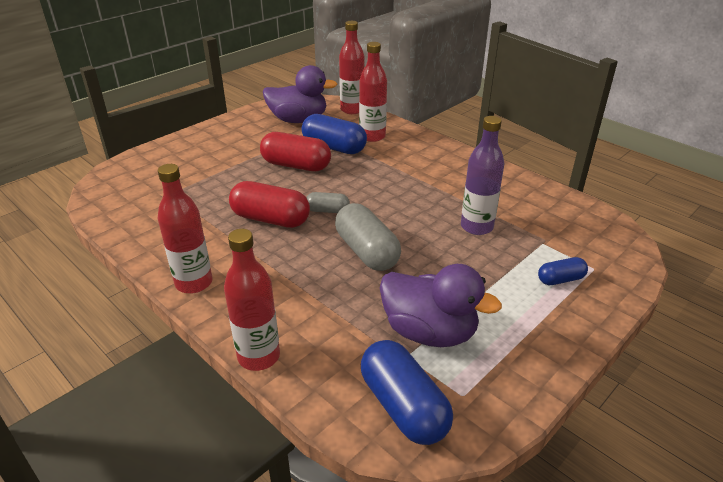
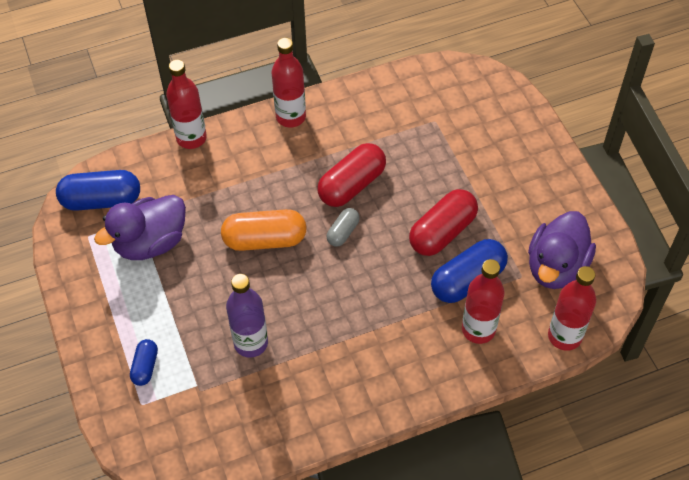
camera: 115 degrees right, 20 degrees up
(367, 251) = (265, 240): grey capsule -> orange capsule

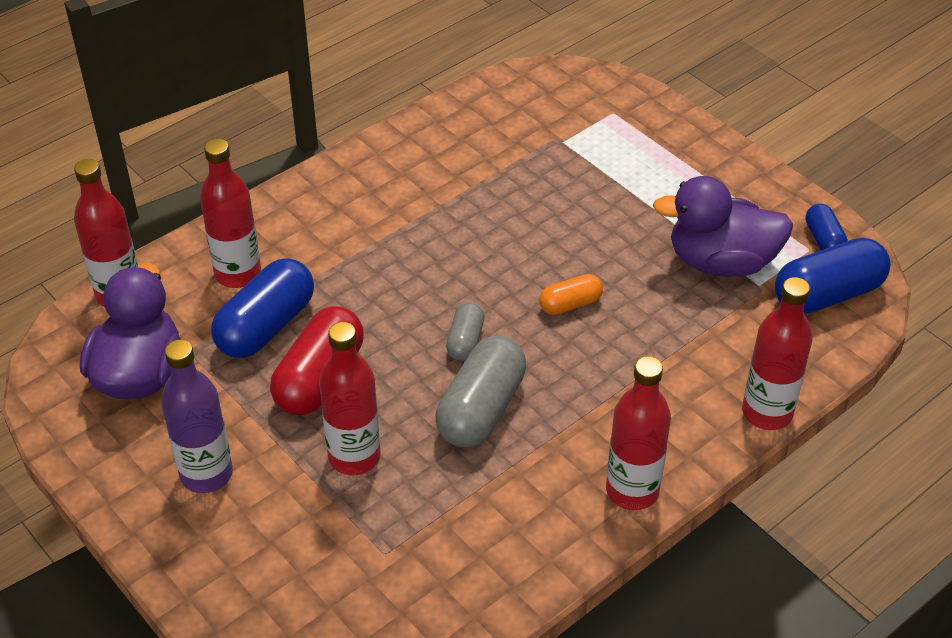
camera: 160 degrees right, 10 degrees down
(145, 367) = (632, 143): blue capsule -> blue capsule (824, 240)
(150, 243) = (721, 262): purple duck -> purple duck turned 120 degrees counterclockwise
(251, 343) = (523, 192): purple bottle -> purple bottle (206, 474)
(265, 240) = (570, 304): orange capsule -> orange capsule, size x0.54
(352, 185) = (481, 409): red capsule -> grey capsule
(435, 177) = (354, 457): none -> red bottle

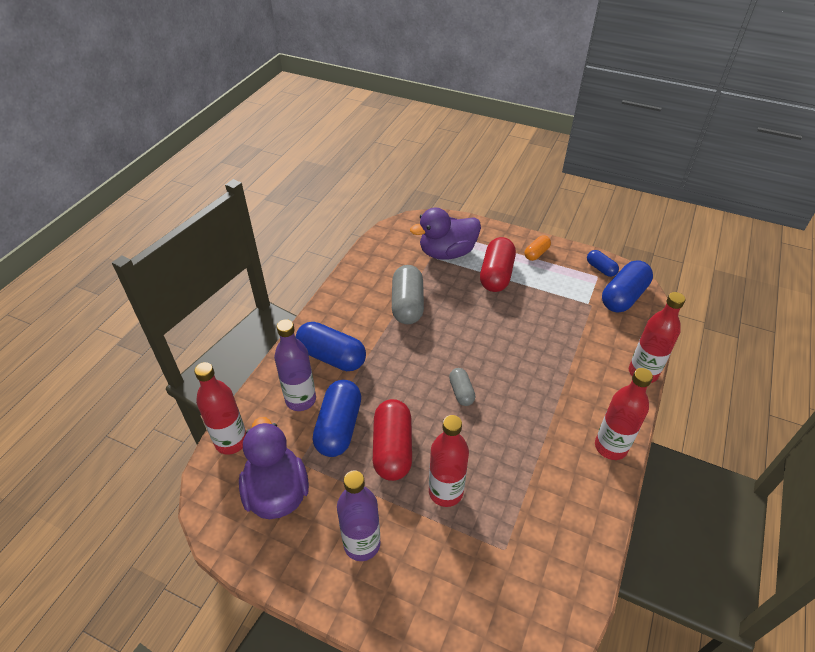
camera: 25 degrees left, 0 degrees up
(238, 274) = (301, 400): red bottle -> purple bottle
(314, 232) = (331, 357): none -> blue capsule
(481, 409) = (497, 430): grey capsule -> grey capsule (407, 305)
(570, 304) = (502, 348): orange capsule -> orange capsule (536, 253)
(640, 195) = (496, 275): none -> red capsule
(721, 262) = (561, 297): purple duck -> purple duck (447, 253)

